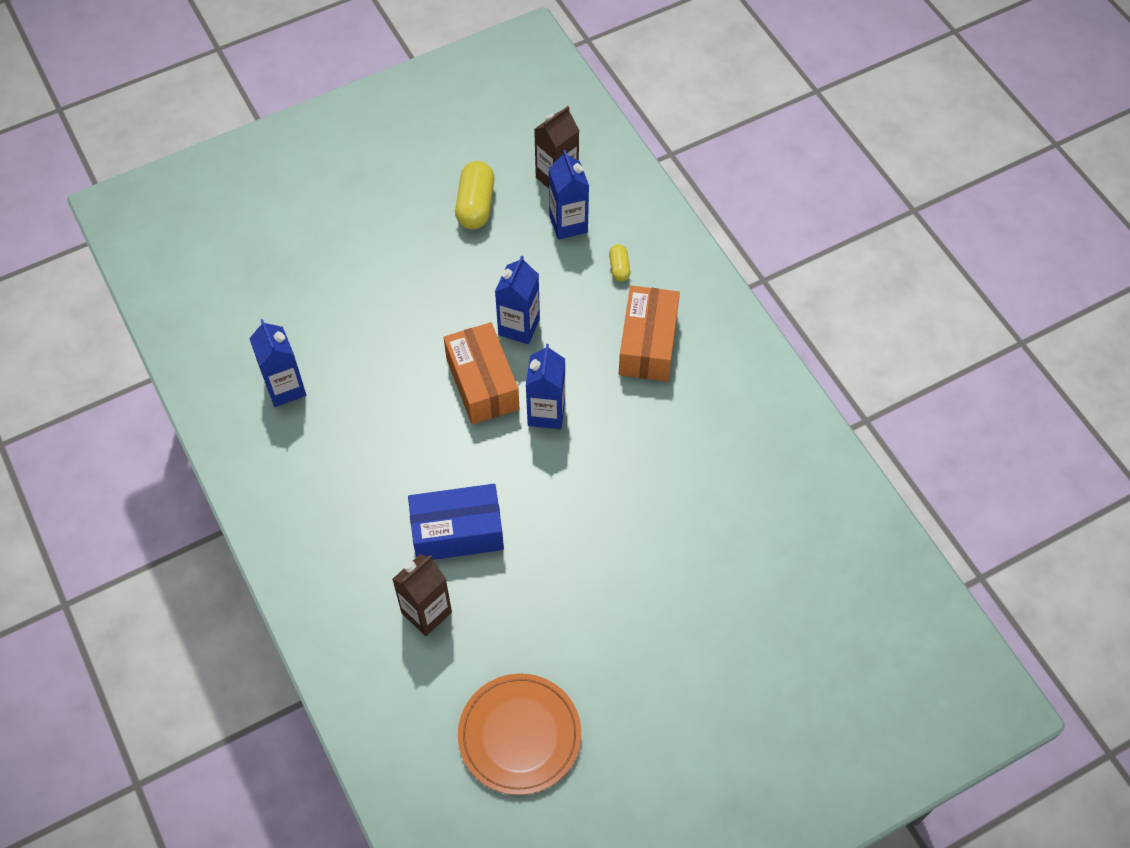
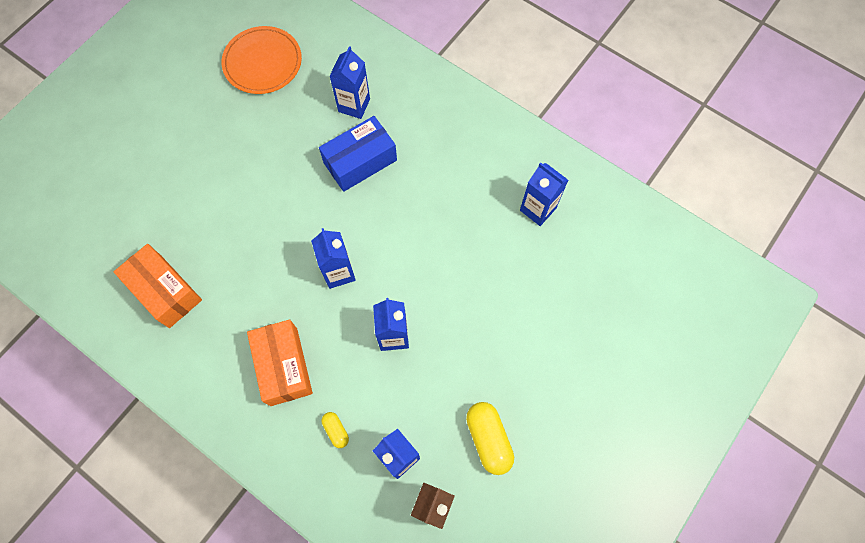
camera: 155 degrees right, 10 degrees up
(426, 612) = (354, 105): brown carton -> blue carton
(482, 384) = (397, 275): orange box -> orange box (165, 291)

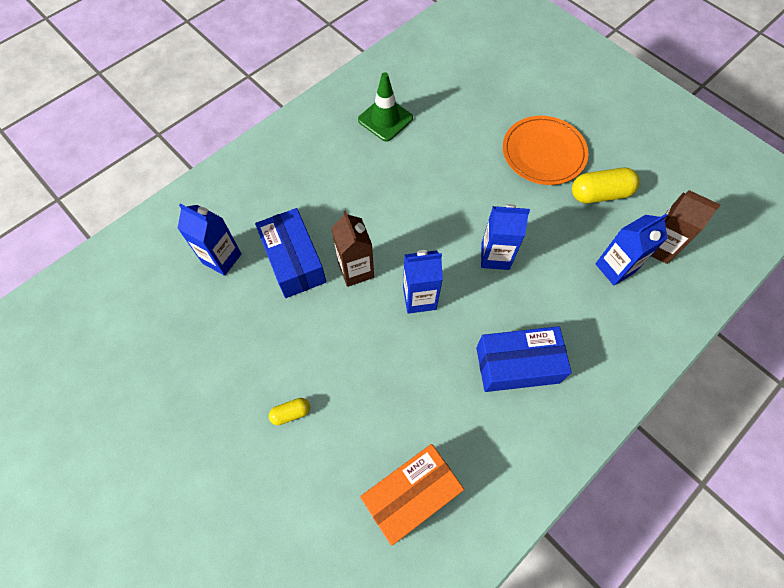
camera: 80 degrees left, 5 degrees down
(262, 62) = (127, 351): orange plate -> orange plate (543, 153)
(284, 366) = (517, 365): orange box -> blue box
(336, 430) = (588, 321): yellow capsule -> yellow capsule (291, 413)
(359, 214) = (356, 270): none -> brown carton
(538, 209) = (385, 119): blue carton -> green traffic cone

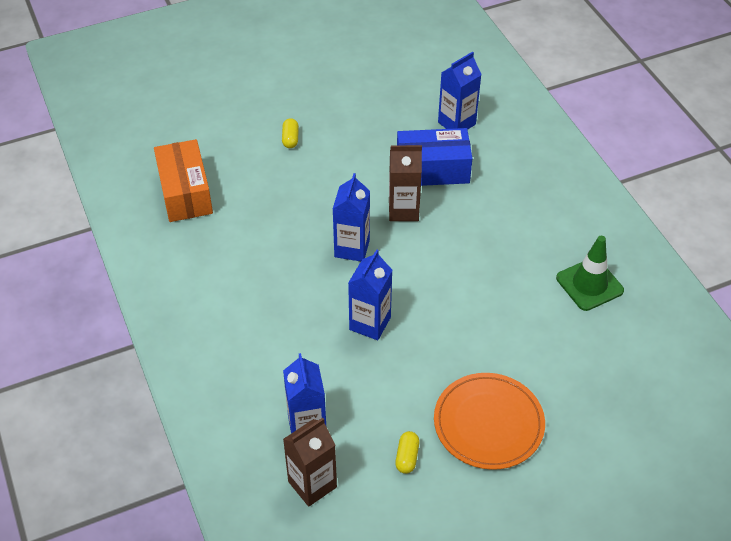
camera: 110 degrees right, 15 degrees down
(517, 365) = (249, 299): blue box -> none
(600, 194) = (407, 457): yellow capsule -> yellow capsule, size x0.53

